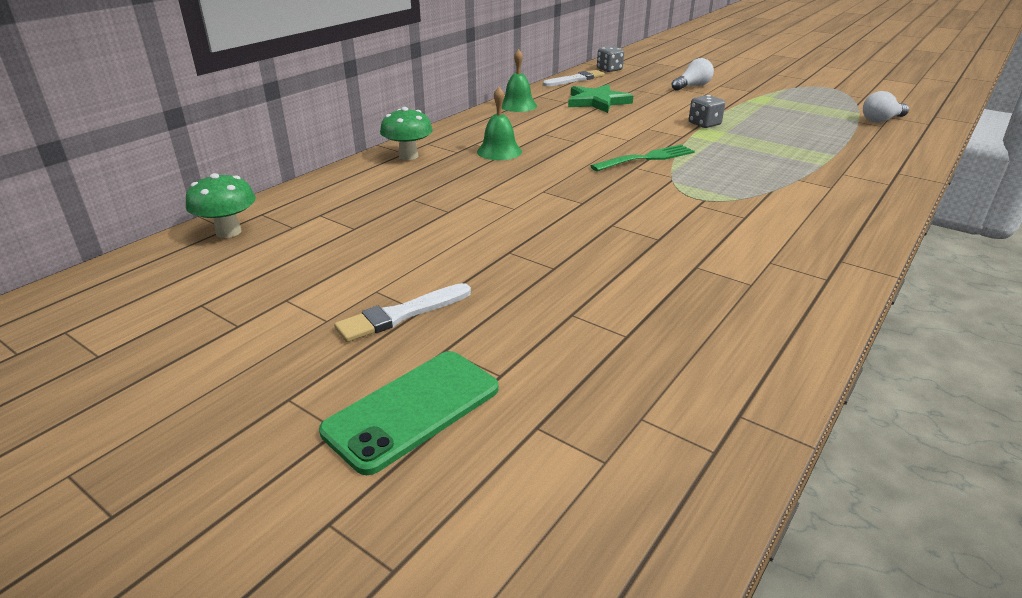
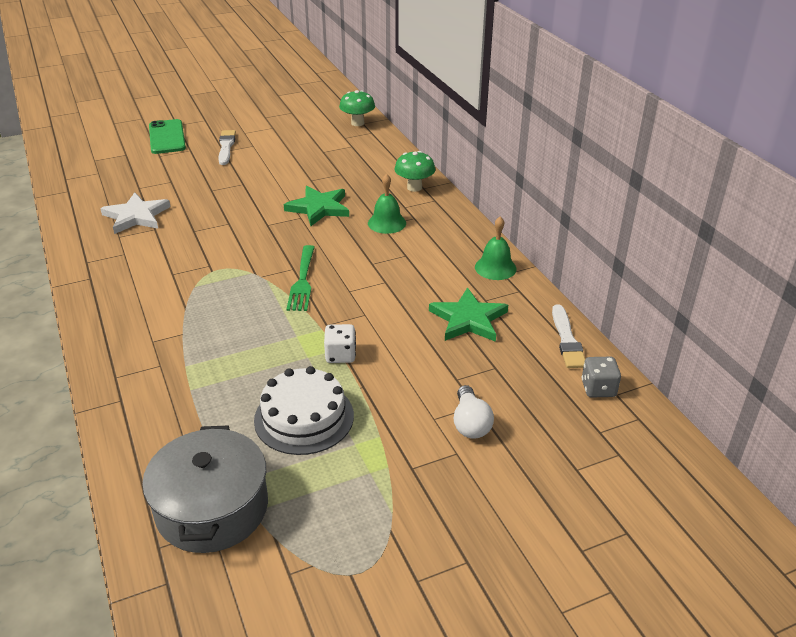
camera: 120 degrees right, 5 degrees up
(511, 187) = (319, 208): none -> green star
(694, 295) = (136, 216): none -> white star
(704, 124) = (340, 355): grey dice -> white dice
(776, 119) = (304, 417): none -> white cake
(881, 120) = (212, 508): white light bulb -> grey pot

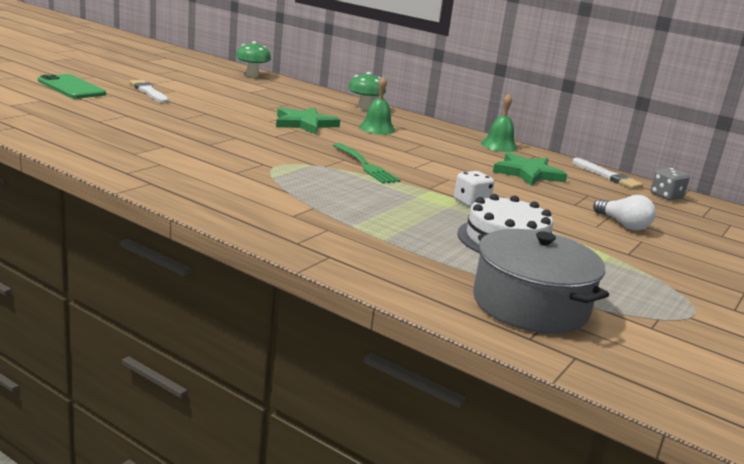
camera: 35 degrees left, 15 degrees down
(136, 216) = (129, 139): white star -> none

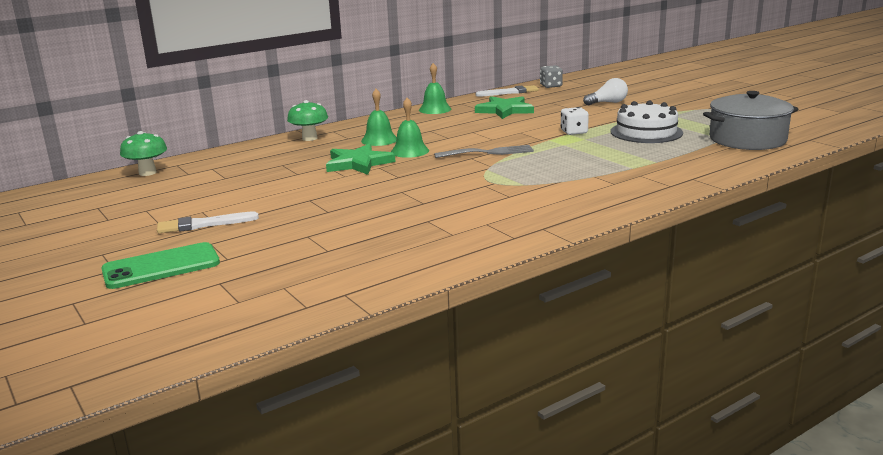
camera: 65 degrees left, 0 degrees up
(350, 138) = (409, 151): none -> green bell
(365, 165) = (488, 152): green fork -> grey fork

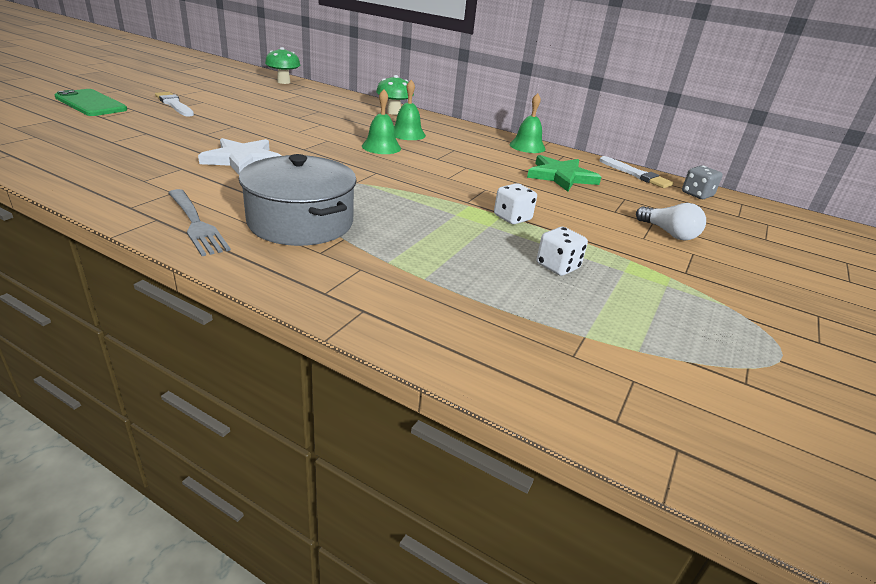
camera: 60 degrees right, 10 degrees up
(358, 163) = (334, 132): green star -> none
(417, 198) = (243, 160): none -> white star
(488, 152) = (398, 178): grey fork -> grey fork (196, 224)
(646, 132) = (557, 266): white cake -> white dice
(747, 139) = (604, 363): grey pot -> grey pot (300, 222)

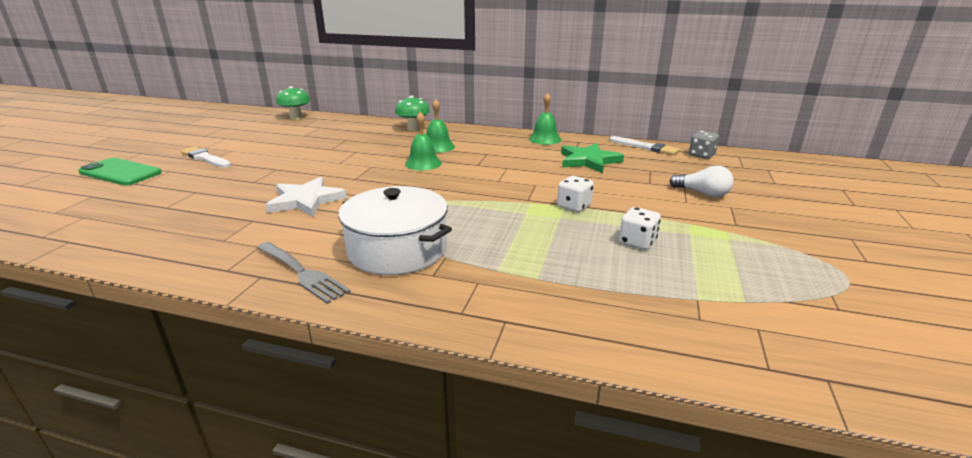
camera: 10 degrees left, 5 degrees down
(300, 222) = (397, 250): grey pot -> white pot

